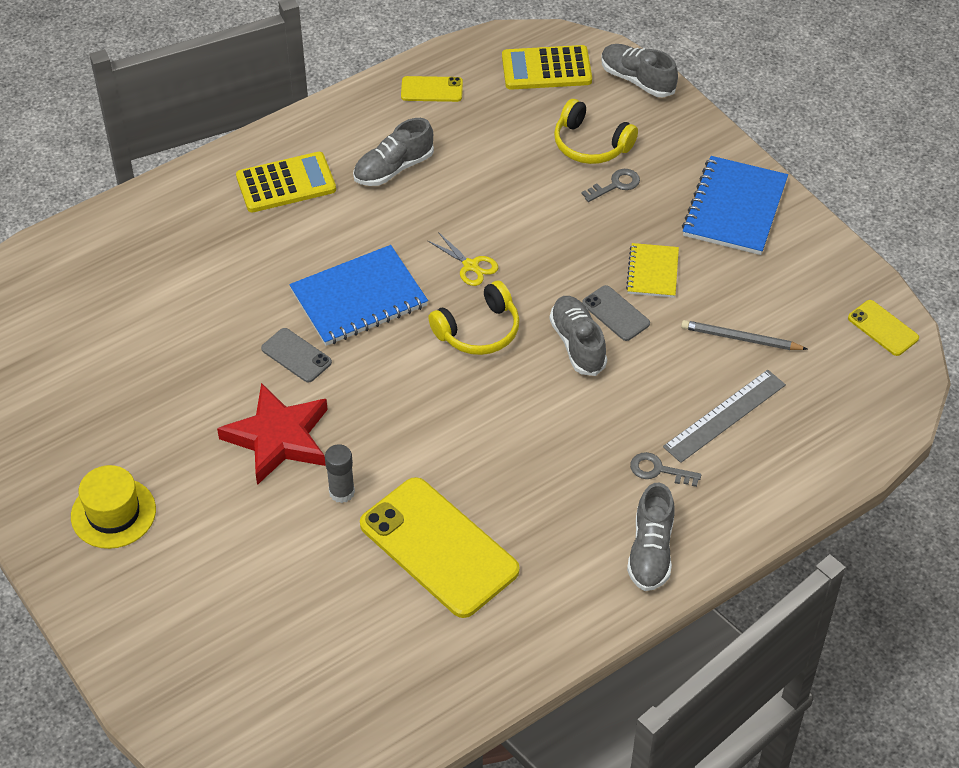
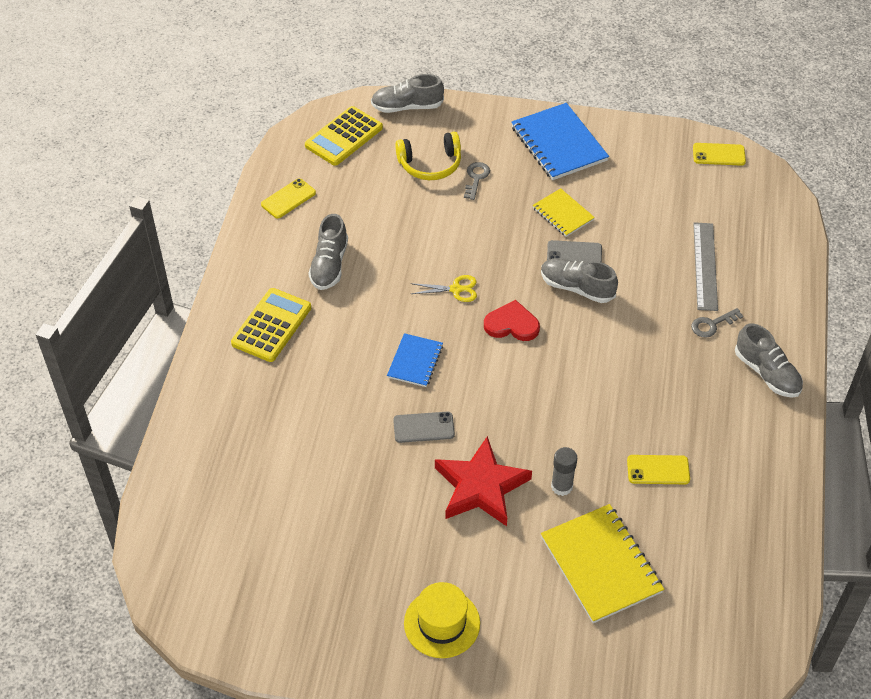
camera: 45 degrees left, 0 degrees up
(289, 578) = (601, 565): none -> yellow notebook
(359, 298) = (415, 361): blue notebook -> blue notebook, size x0.57
(439, 547) = (658, 470): yellow phone -> yellow phone, size x0.47
(478, 330) = (512, 324): yellow headphones -> red heart
(741, 338) = (657, 216): grey pencil -> none

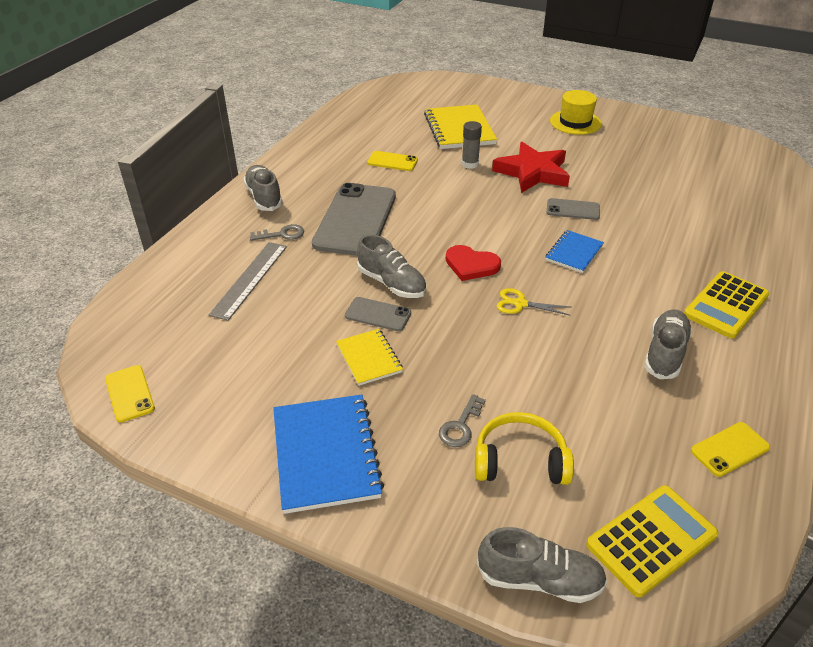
camera: 165 degrees left, 10 degrees down
(650, 360) = (355, 220): none -> grey phone
(719, 154) = (129, 393): yellow phone -> yellow phone turned 45 degrees clockwise

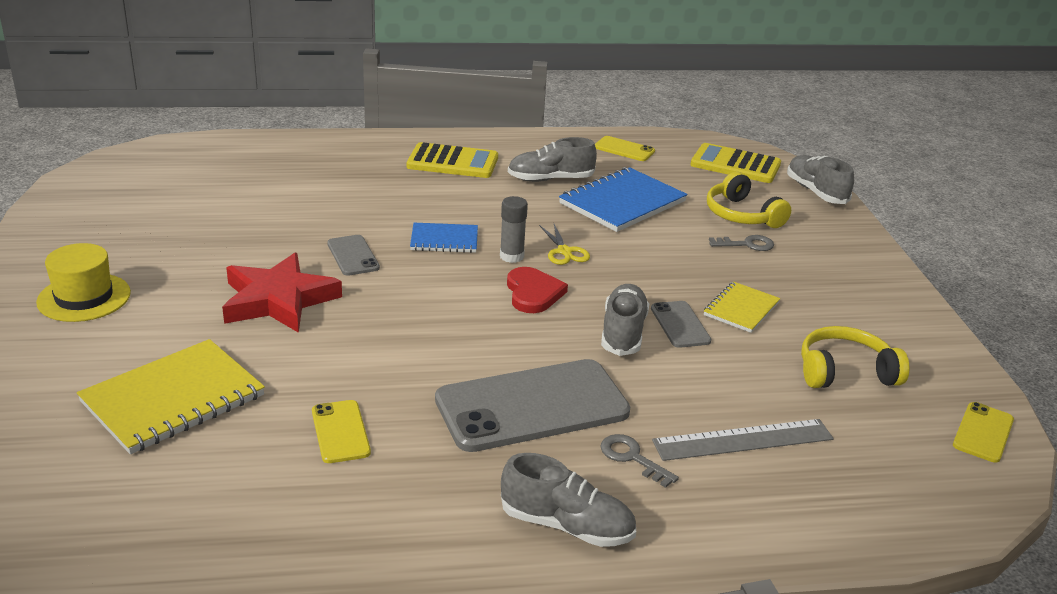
camera: 125 degrees left, 10 degrees down
(252, 366) = (845, 372): none -> yellow headphones
(264, 197) = (567, 525): grey shoe -> grey shoe turned 105 degrees counterclockwise
(326, 454) = (860, 293): blue notebook -> blue notebook (622, 202)
(470, 164) = (292, 356): grey glue stick -> grey glue stick (511, 256)

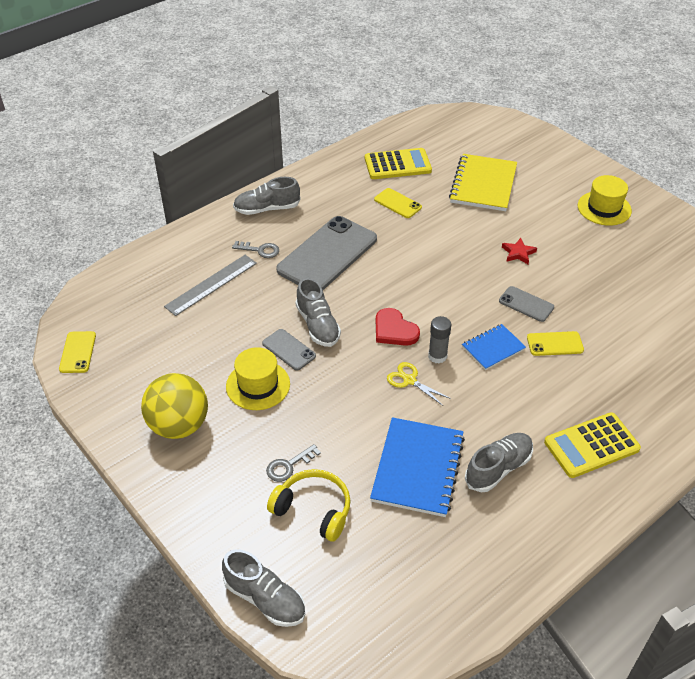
camera: 150 degrees right, 15 degrees up
(278, 300) = (518, 253): red star -> red star, size x0.45
(624, 149) = (484, 567): yellow phone -> yellow phone (555, 344)
(735, 165) = (365, 607): yellow calculator -> yellow calculator (397, 165)
(741, 309) = (258, 385): yellow notebook -> yellow hat
(845, 372) = (170, 361): yellow headphones -> none
(855, 311) = (179, 426): none -> yellow ball

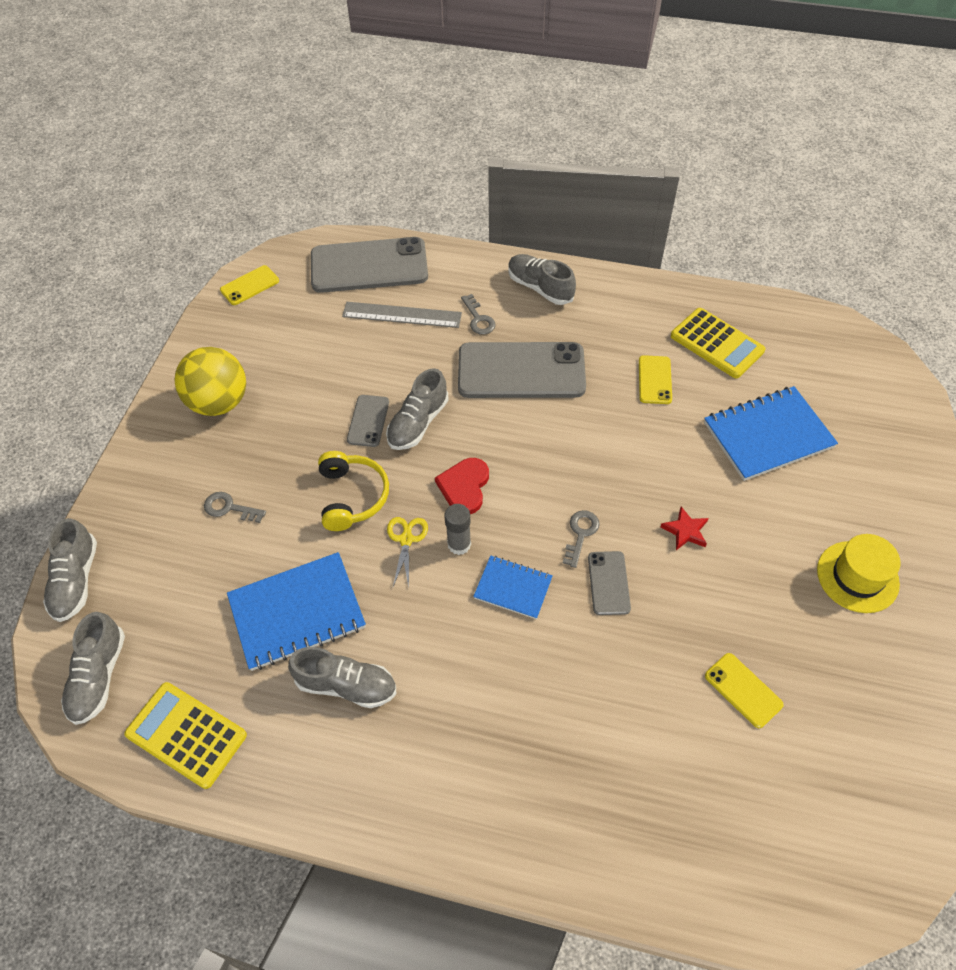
camera: 55 degrees right, 10 degrees up
(143, 277) = (369, 266): none -> grey phone
(258, 385) = (307, 426): yellow hat -> none
(313, 510) = (192, 557): yellow headphones -> yellow headphones (352, 496)
(372, 619) = (99, 676): none -> grey shoe
(481, 297) = (580, 534): none -> grey key
(483, 184) = (768, 435): yellow notebook -> blue notebook
(555, 344) = (570, 644): yellow phone -> yellow phone (743, 690)
(591, 445) = (444, 761): yellow calculator -> yellow calculator (186, 734)

